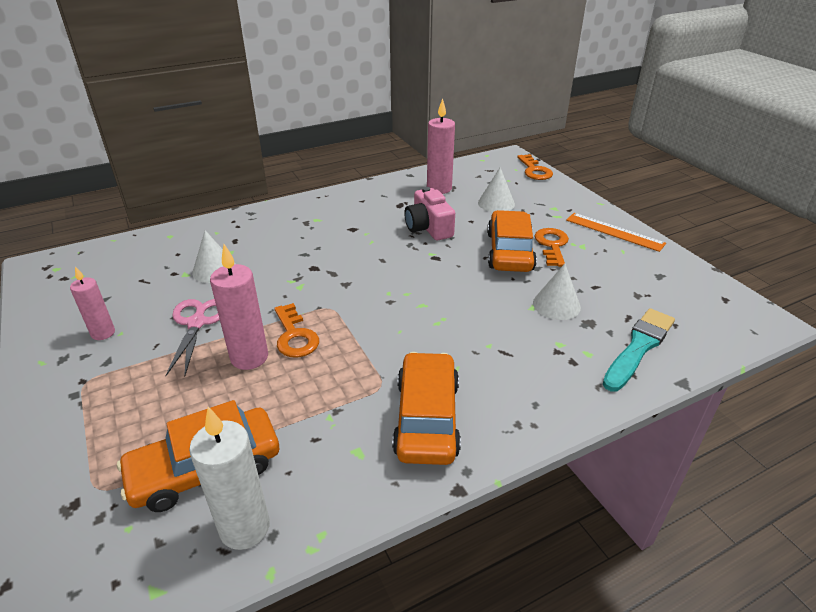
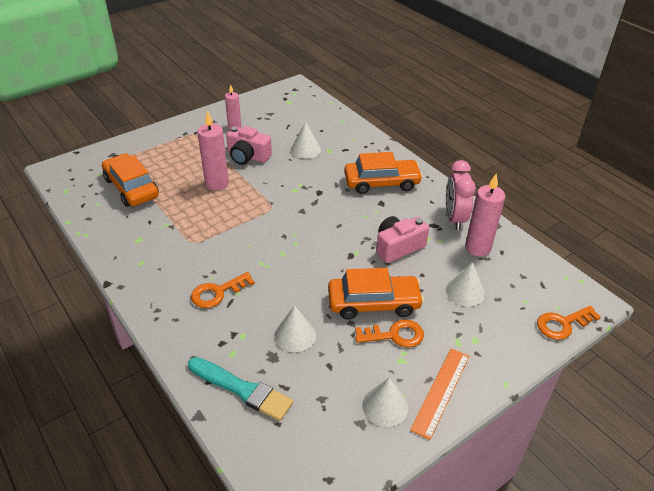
camera: 80 degrees right, 5 degrees up
(197, 323) = (248, 156): pink scissors -> pink camera
(245, 527) = (94, 208): white candle -> none
(295, 336) = (239, 197): orange key -> orange key (217, 293)
(393, 193) = (454, 218): none -> pink clock
(427, 418) = (164, 265): orange car -> orange car (381, 183)
(637, 260) = (385, 406): none -> white cone

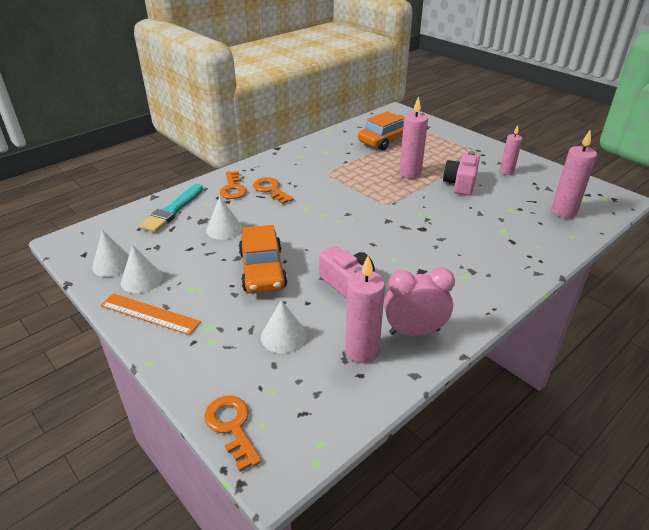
camera: 85 degrees right, 5 degrees down
(305, 149) = (494, 215): white cone -> white cone (112, 264)
(308, 116) = (563, 212): none -> pink candle
(381, 183) = (460, 270): orange car -> none
(395, 335) = (221, 284): orange key -> orange key (233, 188)

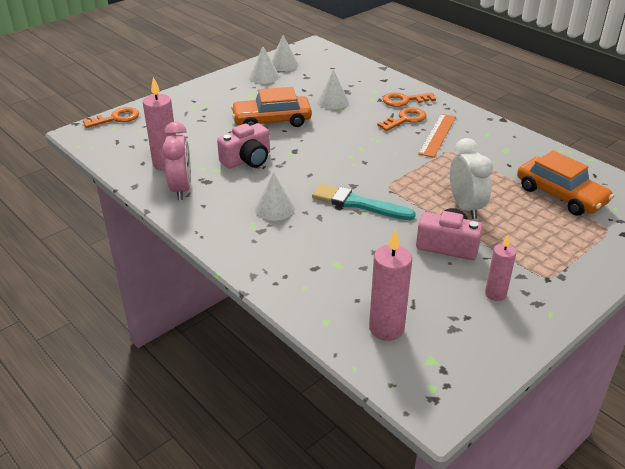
camera: 90 degrees right, 0 degrees up
(149, 314) = (225, 83): orange ruler -> orange ruler (437, 135)
(172, 210) = (360, 77): turquoise brush -> turquoise brush (358, 203)
(283, 336) = (190, 132): white cone -> white cone (274, 208)
(410, 173) = (465, 207): pink candle -> white clock

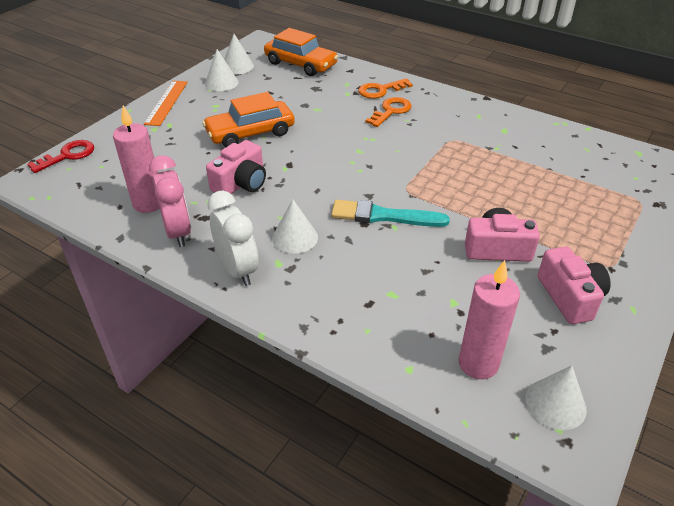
camera: 15 degrees left, 5 degrees up
(116, 118) = (68, 155): orange key -> red key
(332, 101) = (307, 101): white cone -> white cone (555, 403)
(437, 135) = (430, 124): orange ruler -> orange ruler (166, 102)
(465, 207) = (494, 201): white clock -> white clock (238, 270)
(495, 294) = (570, 297): pink candle -> pink camera
(560, 195) = (579, 172): orange car -> orange car (301, 64)

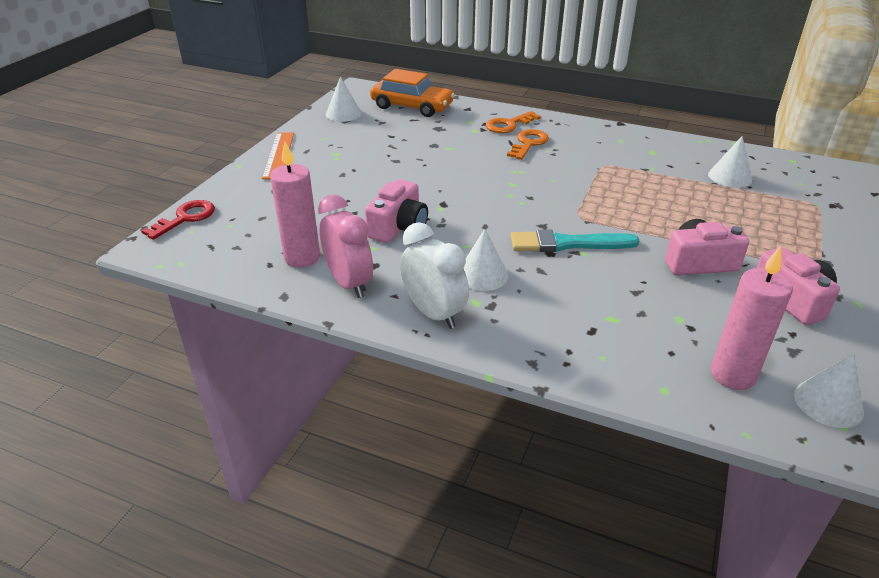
camera: 10 degrees left, 5 degrees down
(221, 82) = (332, 131): white cone -> white cone (730, 177)
(250, 133) = (387, 177): orange car -> none

